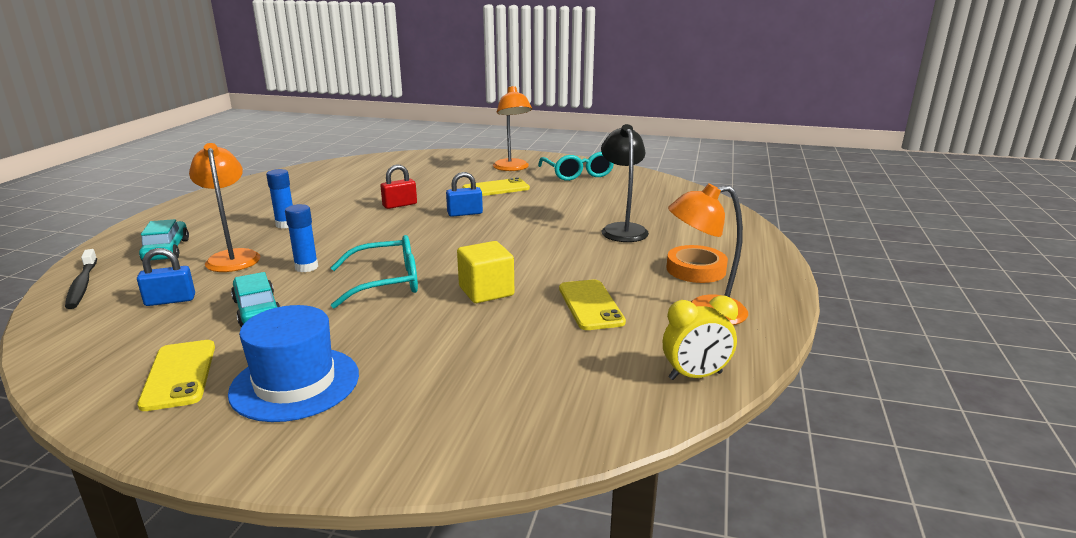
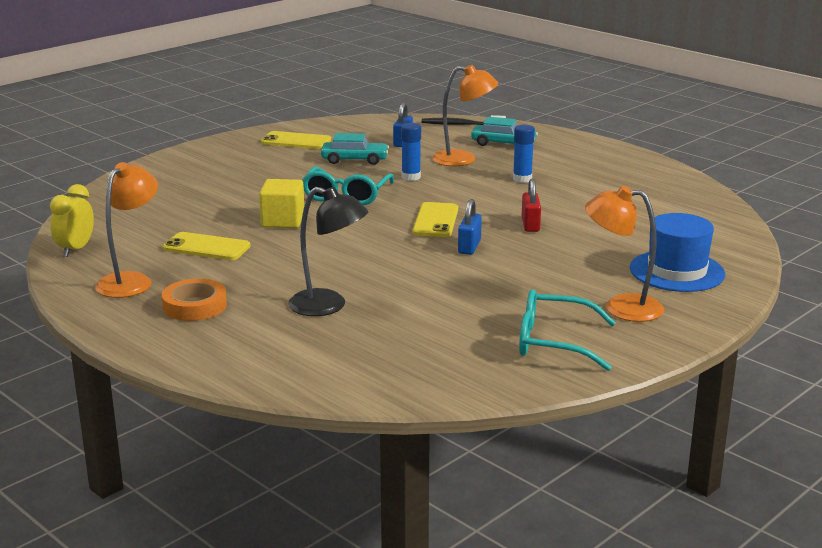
camera: 120 degrees right, 0 degrees up
(295, 383) = (245, 161): blue hat -> blue hat (677, 271)
(496, 188) = (539, 278): yellow phone -> yellow phone (435, 221)

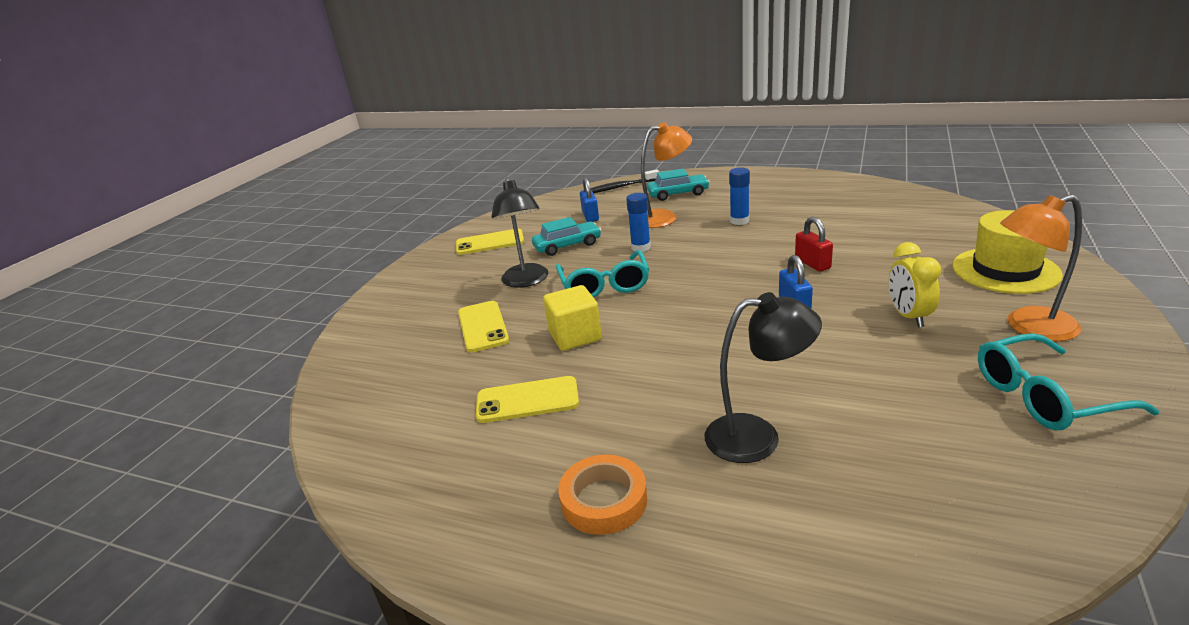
camera: 20 degrees left, 5 degrees up
(75, 249) = (367, 461): yellow clock -> yellow clock (908, 316)
(131, 281) = (483, 488): orange lamp -> none
(291, 177) = (526, 281): none -> black lamp
(435, 221) = (723, 286): yellow phone -> yellow phone (482, 327)
(677, 271) = (1005, 270): blue hat -> yellow hat

